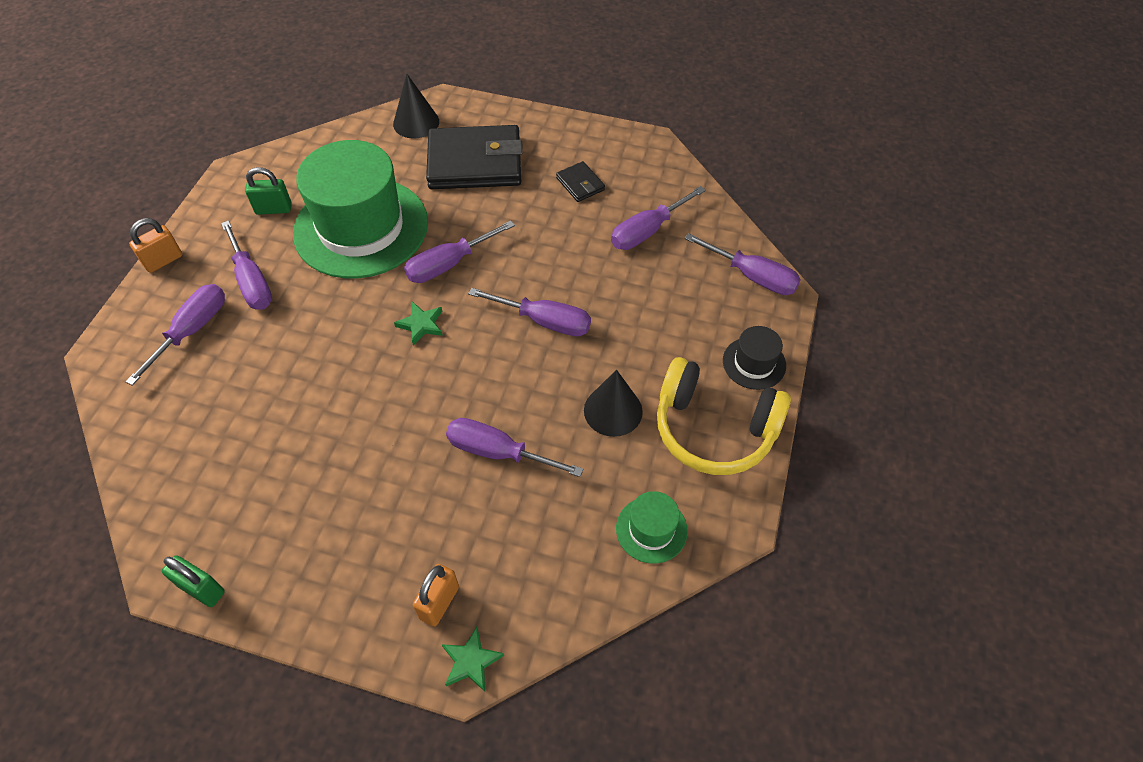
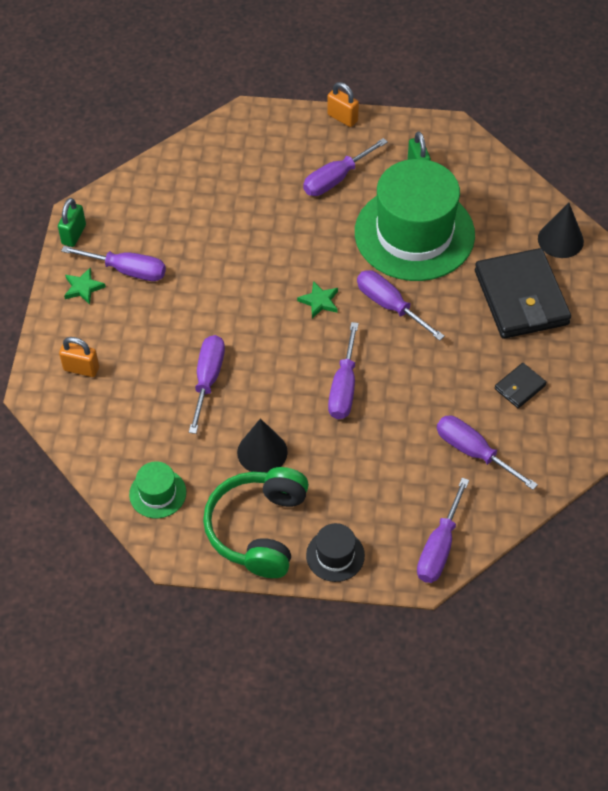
camera: 80 degrees right, 0 degrees up
(192, 331) = (279, 158): purple screwdriver -> purple screwdriver (127, 270)
(471, 661) = (42, 396): green star -> green star (83, 288)
(714, 429) = (258, 529): yellow headphones -> green headphones

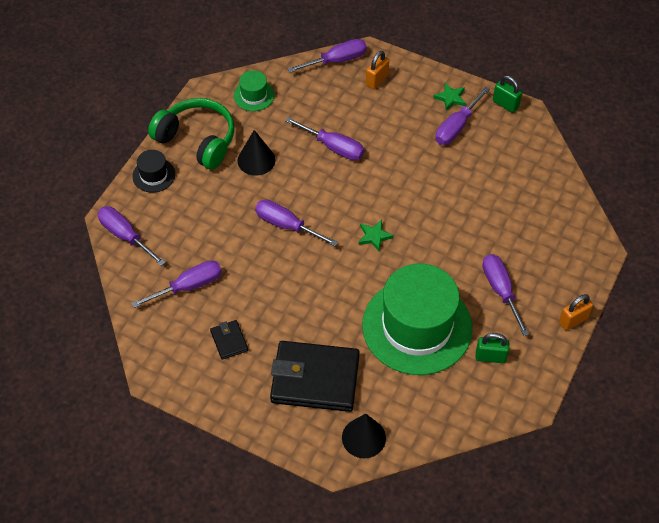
camera: 110 degrees right, 0 degrees up
(389, 305) = (349, 282): purple screwdriver -> purple screwdriver (337, 60)

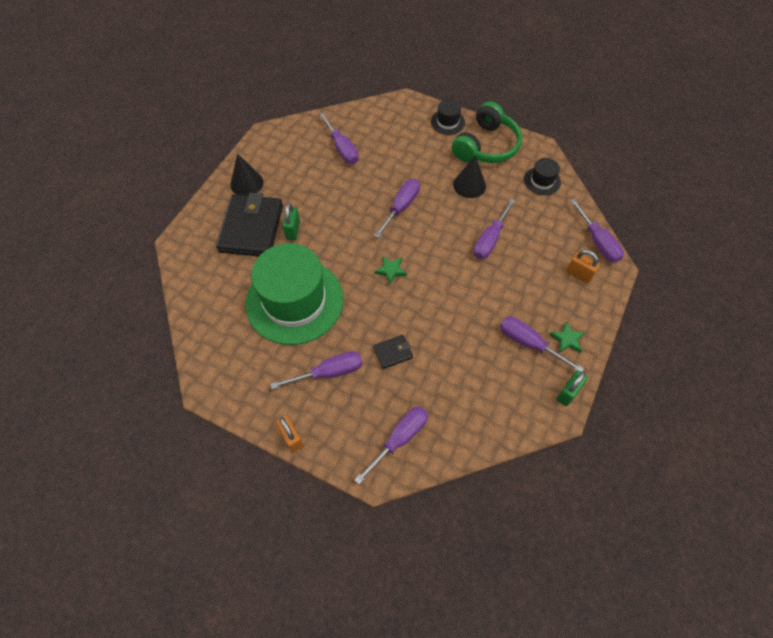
camera: 90 degrees right, 5 degrees up
(125, 236) = (388, 110): purple screwdriver -> purple screwdriver (399, 439)
(229, 341) = (291, 174): black wallet -> black wallet (393, 352)
(254, 95) = (542, 181): green hat -> black hat
(363, 437) = (194, 261): black cone -> black cone (246, 183)
(490, 357) = (258, 359): green padlock -> green padlock (293, 230)

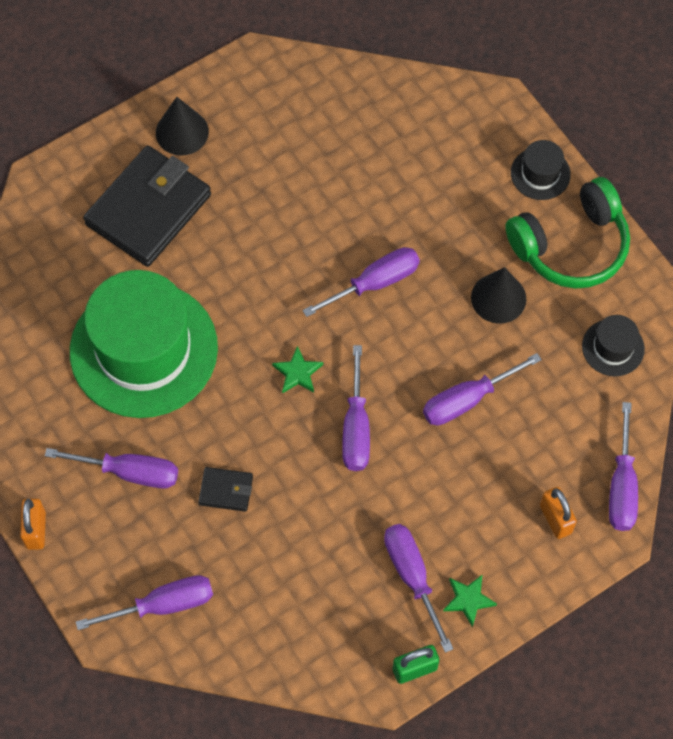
camera: 30 degrees right, 5 degrees up
(293, 230) = (202, 242): green padlock -> none
(342, 148) = (351, 141): purple screwdriver -> purple screwdriver (356, 427)

